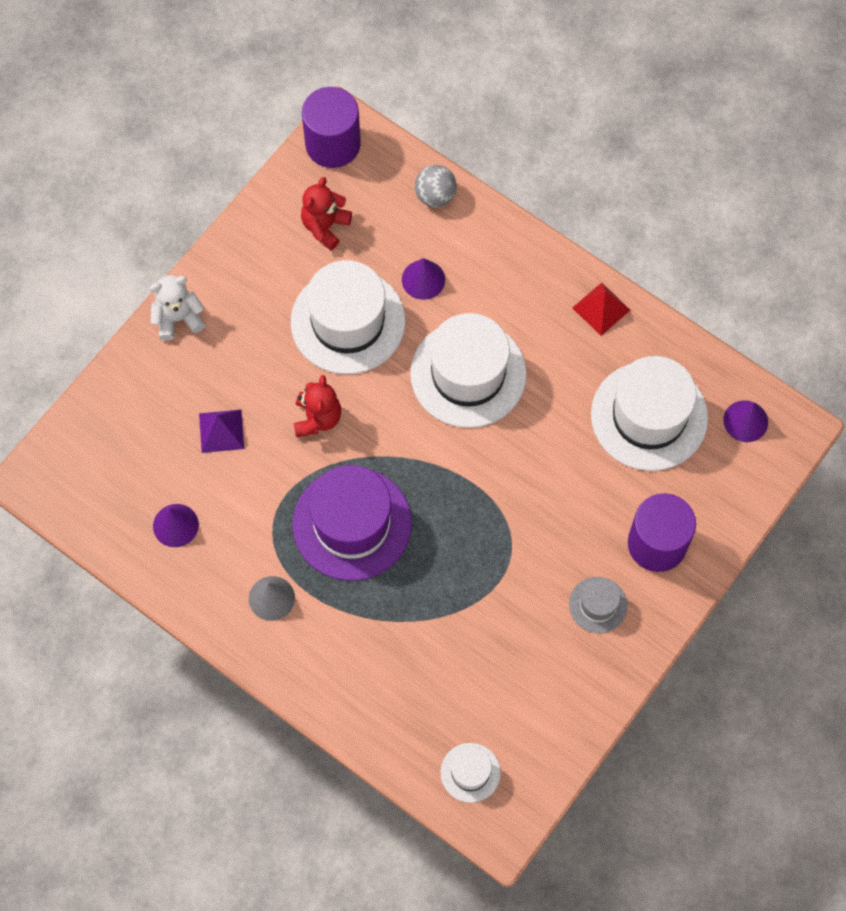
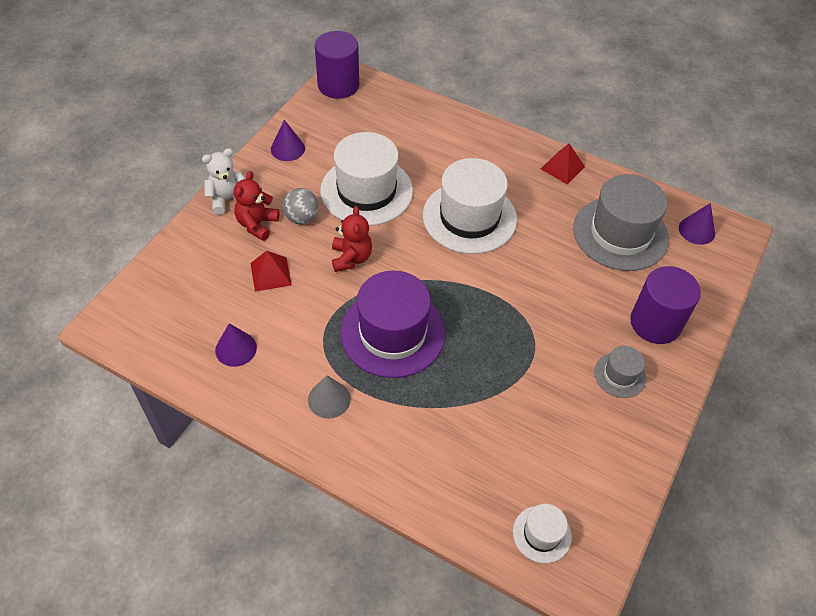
camera: 10 degrees left, 15 degrees down
(221, 431) = (270, 274): purple pyramid -> red pyramid
(325, 226) = (339, 133): red teddy bear -> red teddy bear (257, 224)
(423, 279) = (421, 160): purple cone -> purple cone (287, 148)
(435, 195) = (420, 109): grey ball -> grey ball (302, 218)
(649, 416) = (620, 233): white hat -> grey hat

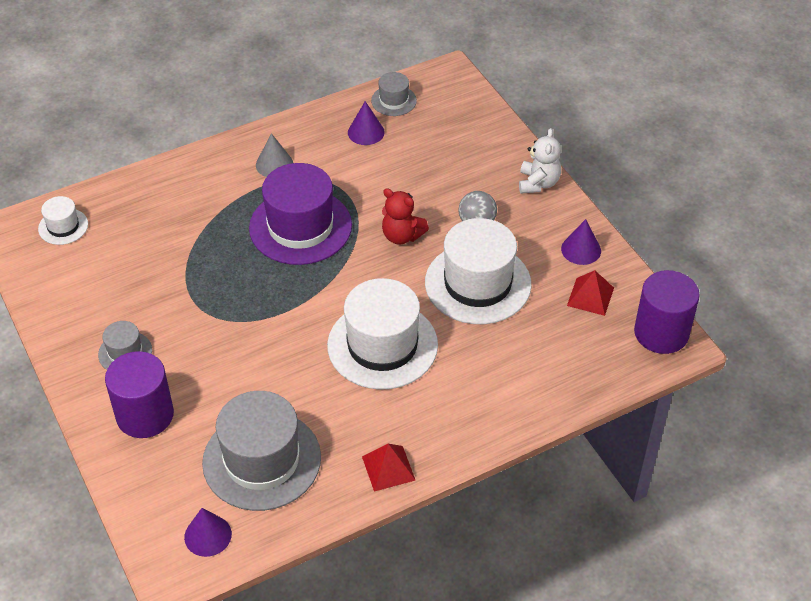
camera: 125 degrees right, 5 degrees down
(174, 349) = (393, 101): none -> grey hat
(257, 224) = (491, 191): red teddy bear -> none
(270, 274) = (426, 178): red pyramid -> red pyramid (590, 296)

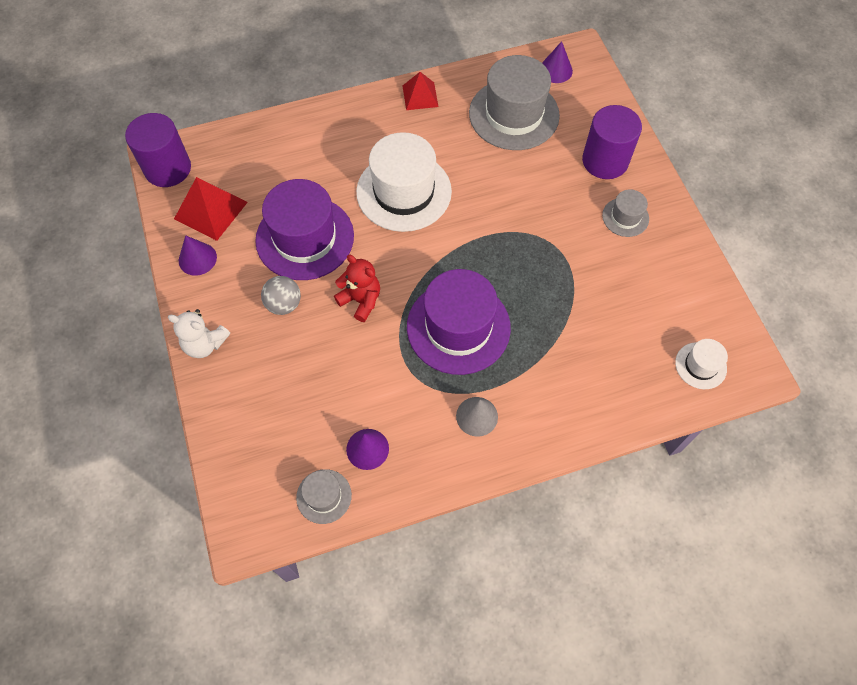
camera: 170 degrees left, 15 degrees up
(478, 283) = (305, 238): white hat -> purple hat
(538, 183) = (205, 344): white teddy bear -> white teddy bear turned 90 degrees counterclockwise
(590, 296) = (210, 210): red pyramid -> red pyramid, size x1.51

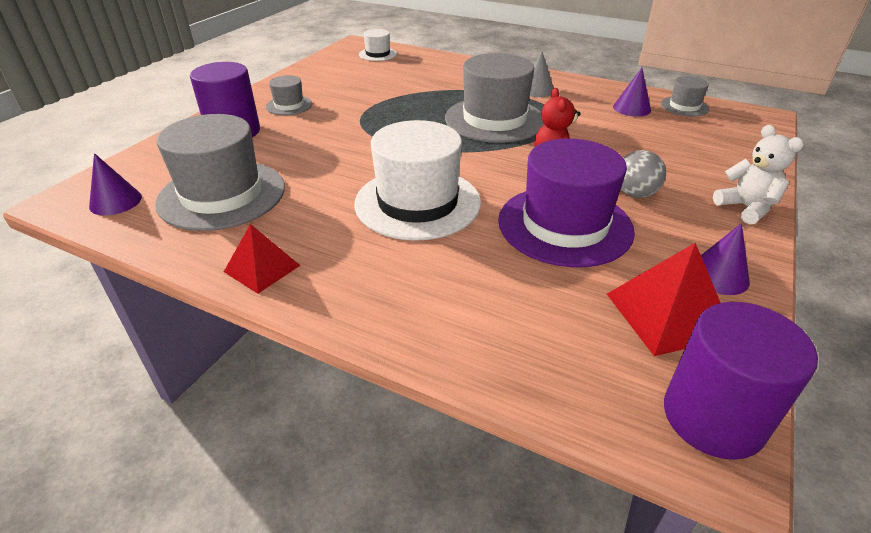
camera: 135 degrees left, 25 degrees down
(458, 327) = (494, 119): purple hat -> grey hat

